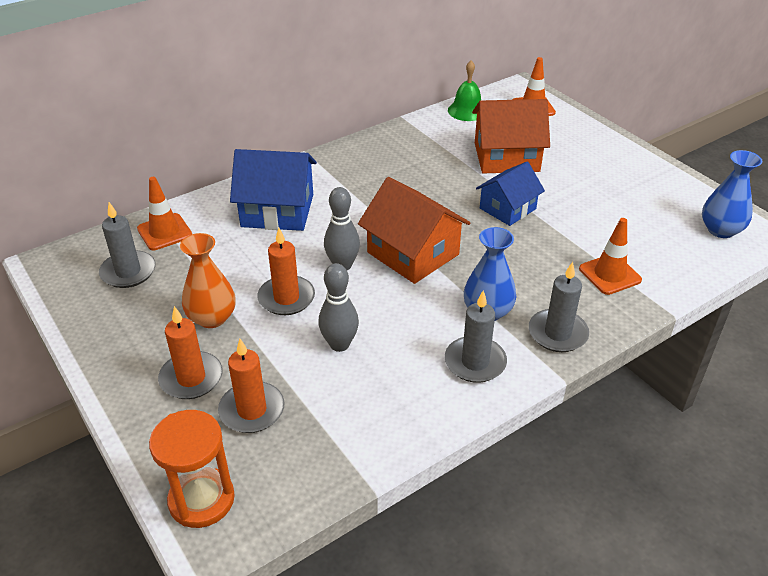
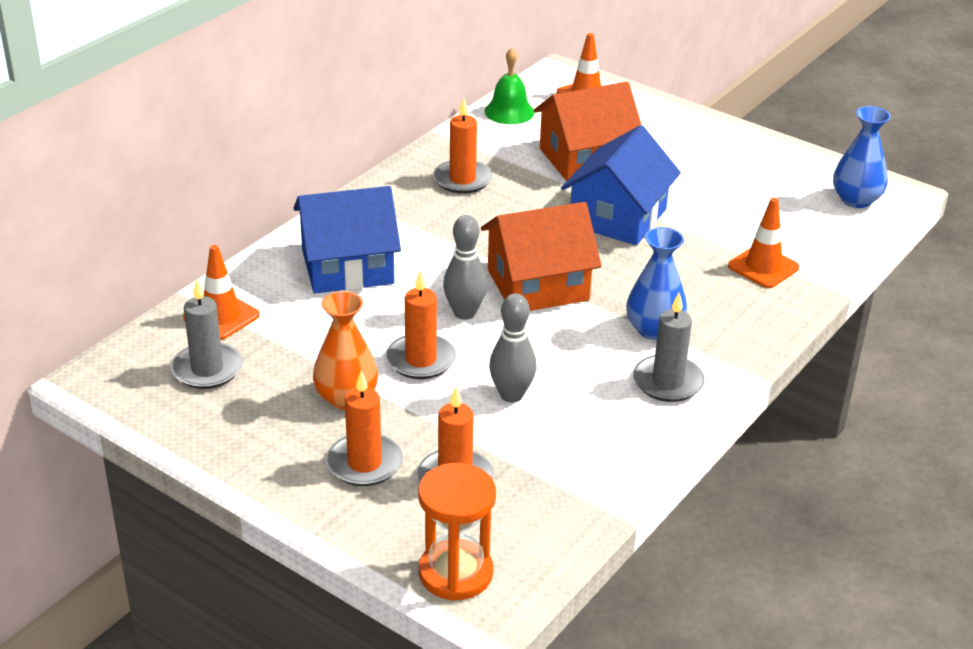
camera: 20 degrees left, 5 degrees down
(402, 157) = (462, 180): none -> orange candle
(413, 253) = (537, 285): orange house -> orange house turned 45 degrees counterclockwise
(507, 208) = (618, 217): blue house -> blue house, size x1.52
(557, 333) = (738, 336): grey candle -> none

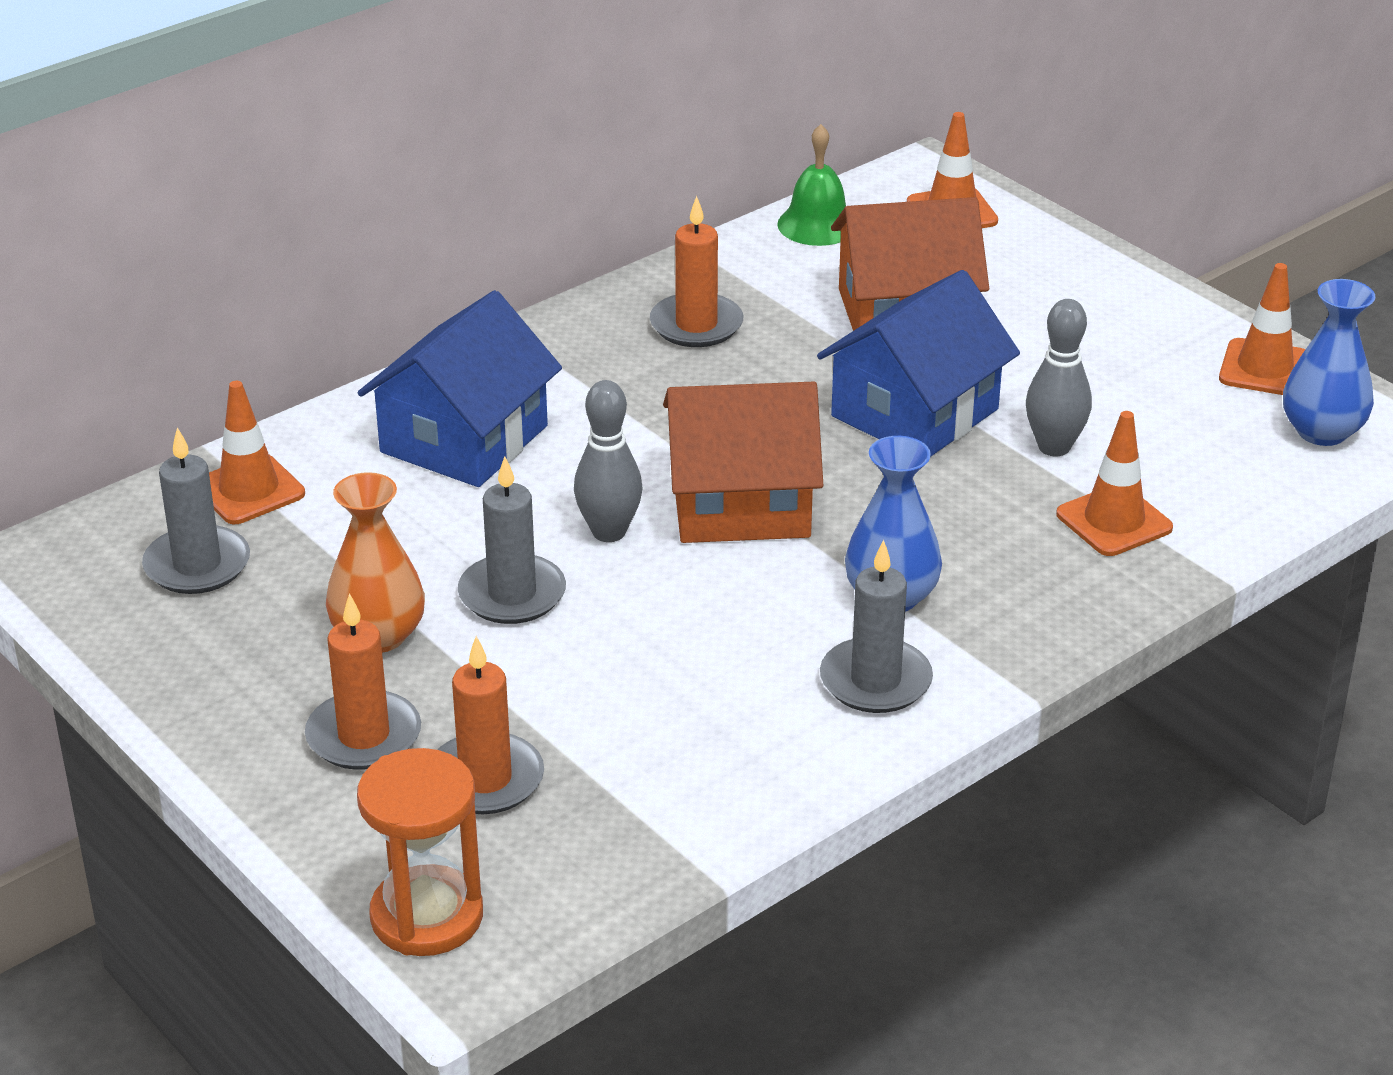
camera: 15 degrees right, 0 degrees up
(347, 267) = (464, 439): blue house -> blue house turned 60 degrees counterclockwise
(420, 360) = (512, 594): orange candle -> grey candle
(511, 395) = (625, 666): grey bowling pin -> grey bowling pin (1054, 447)
(807, 167) = (1264, 369): none -> orange traffic cone

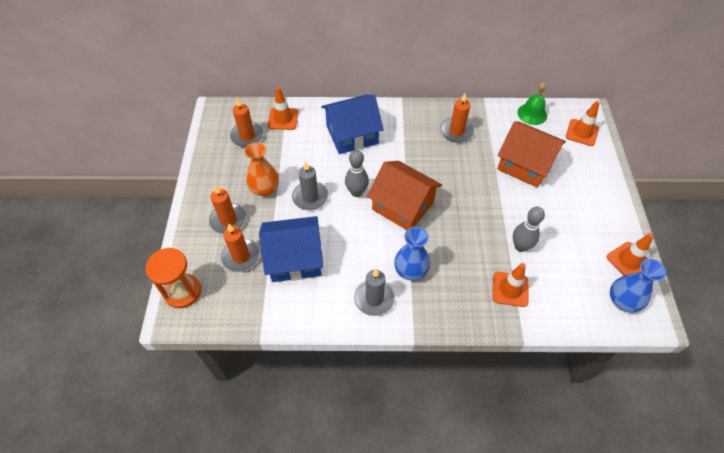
camera: 40 degrees right, 20 degrees up
(197, 565) = (247, 136): grey candle -> orange candle
(915, 413) = (489, 205): blue house -> blue house (295, 258)

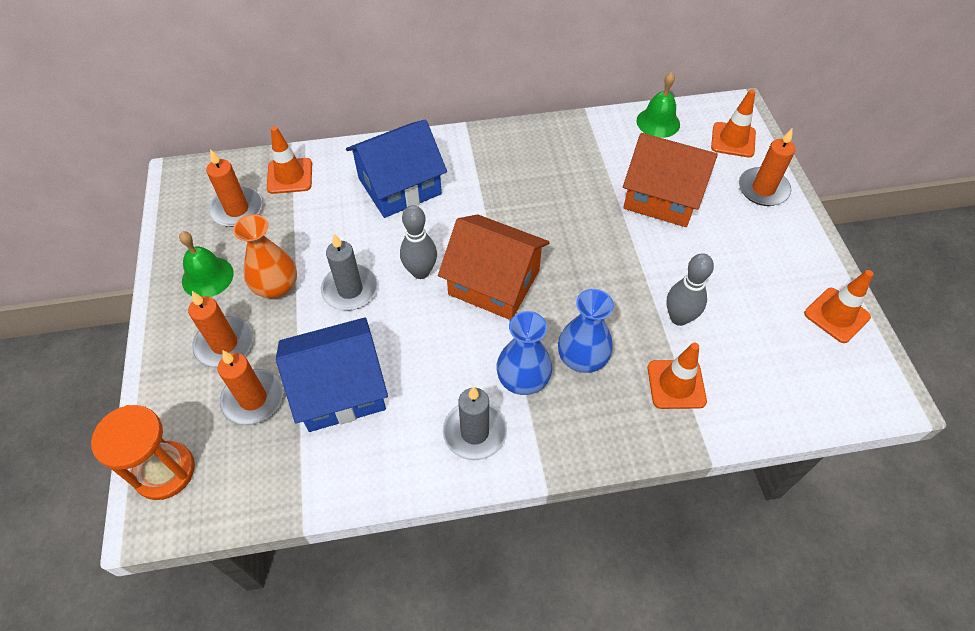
camera: 10 degrees left, 0 degrees up
(223, 176) = (207, 277): none -> green bell
(456, 131) = (554, 161): orange candle -> orange candle (763, 189)
(623, 301) = (841, 375): blue vase -> blue vase (582, 358)

